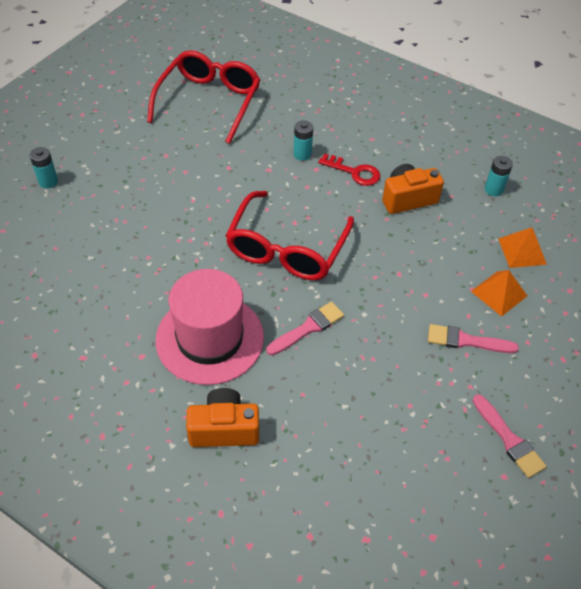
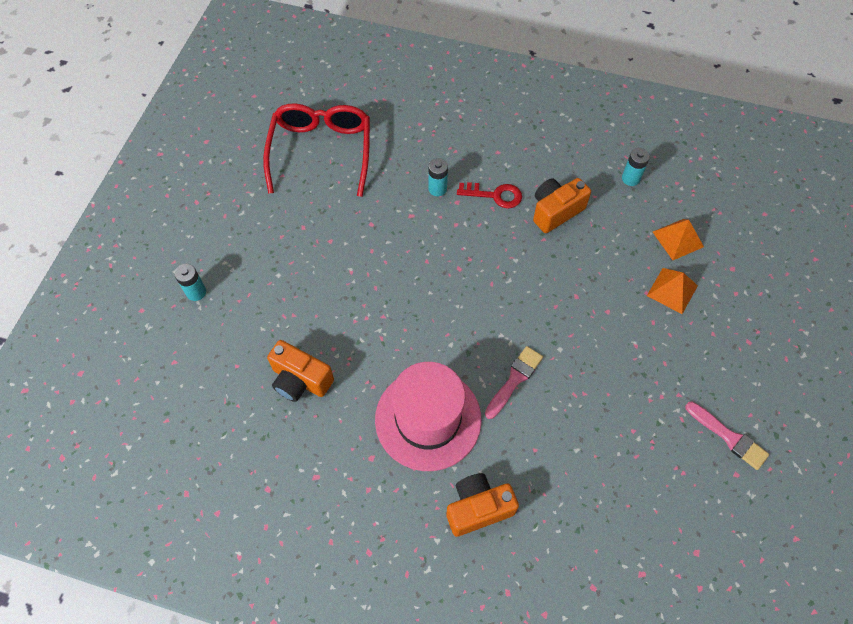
camera: 15 degrees left, 10 degrees up
(106, 274) = (300, 380): none -> orange camera
(286, 248) = (462, 300): red glasses -> none
(466, 341) = (660, 349): pink brush -> none

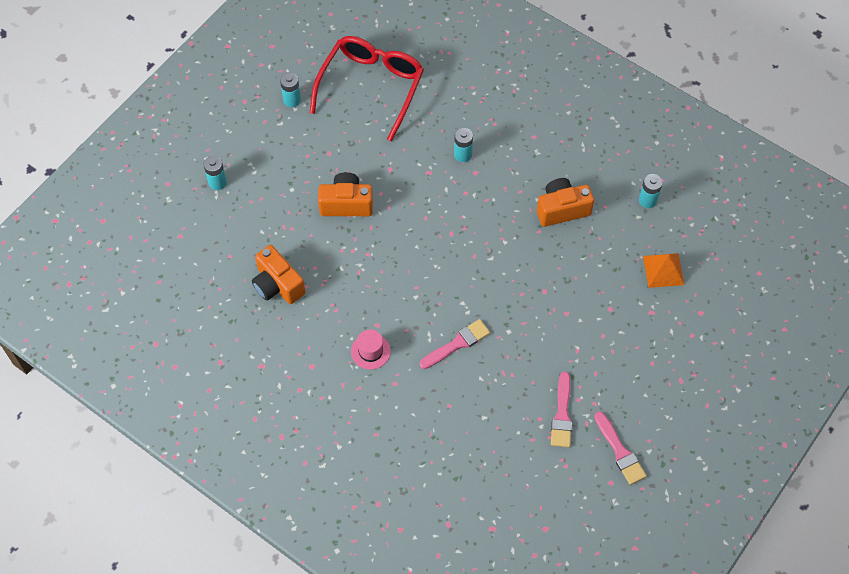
camera: 20 degrees right, 0 degrees up
(245, 186) = (292, 100): none -> turquoise battery
(428, 419) = (370, 351): pink hat -> pink hat, size x0.42
(478, 508) = (382, 434): orange camera -> orange camera (346, 204)
(495, 195) = (512, 177): red key -> none
(653, 418) = (562, 414): none -> pink brush
(672, 290) = (634, 314): orange pyramid -> none

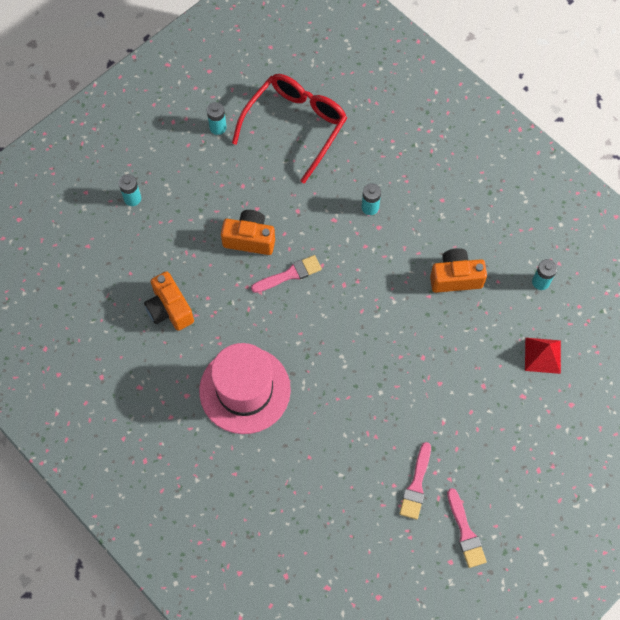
camera: 10 degrees right, 5 degrees up
(370, 351) = (245, 390): pink hat -> pink hat, size x2.38
(457, 344) = (329, 396): pink brush -> pink brush (289, 274)
(663, 270) = (543, 355): orange pyramid -> red pyramid

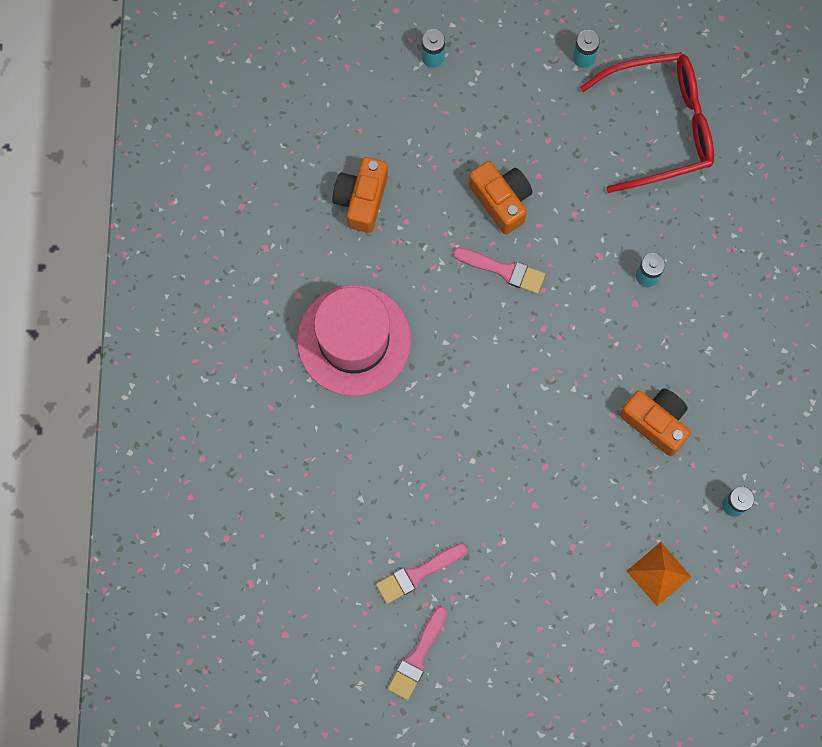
camera: 45 degrees right, 10 degrees up
(543, 355) = (658, 574): red pyramid -> orange pyramid

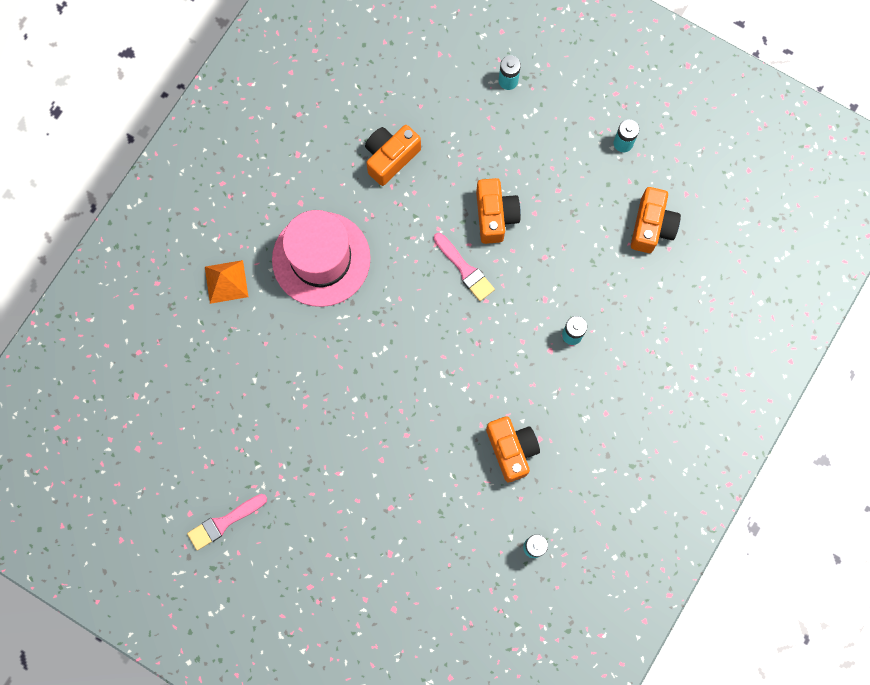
camera: 30 degrees right, 0 degrees up
(417, 573) = (262, 460): pink brush -> none
(658, 574) = (444, 566): orange pyramid -> orange pyramid (226, 281)
(660, 125) = (651, 226): red glasses -> orange camera

